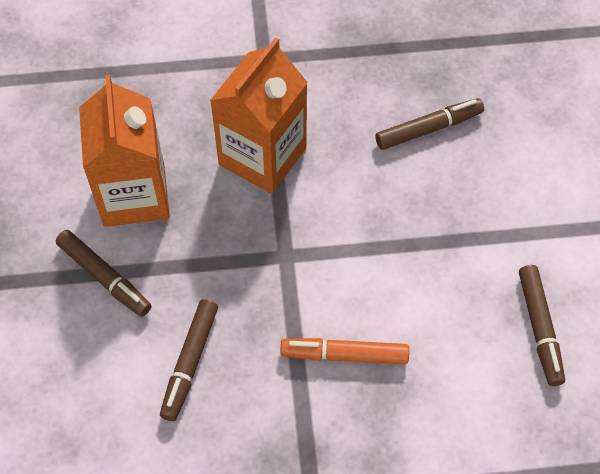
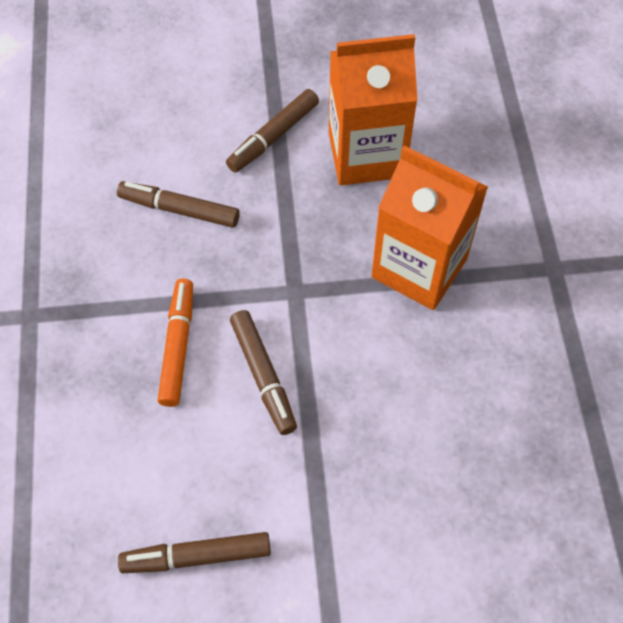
camera: 90 degrees right, 0 degrees up
(428, 129) = (470, 445): brown marker -> brown marker (263, 375)

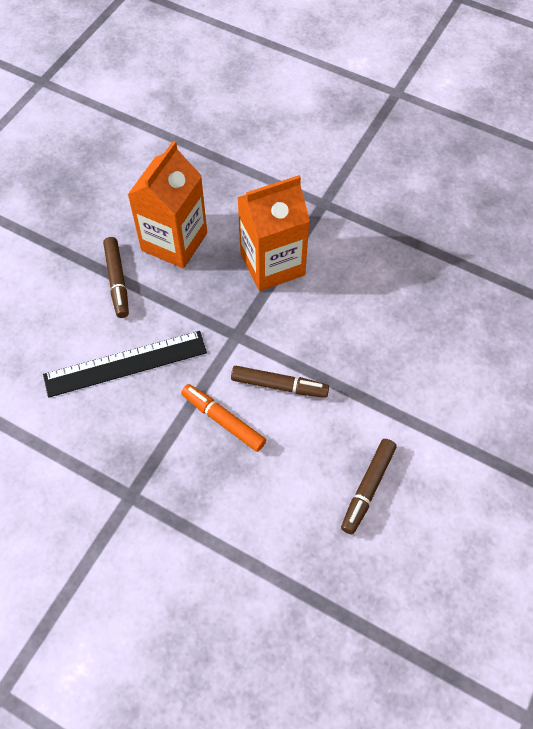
camera: 55 degrees left, 0 degrees up
(179, 209) = (125, 363): brown marker -> black ruler

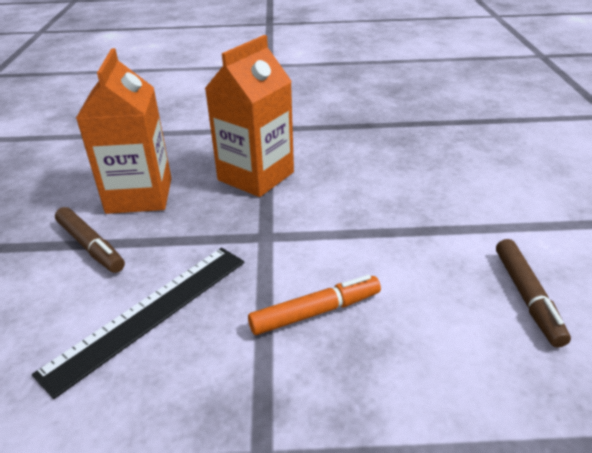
camera: 30 degrees left, 25 degrees down
(223, 420) = (315, 312): orange marker -> orange marker turned 150 degrees clockwise
(279, 385) = (347, 255): brown marker -> none

